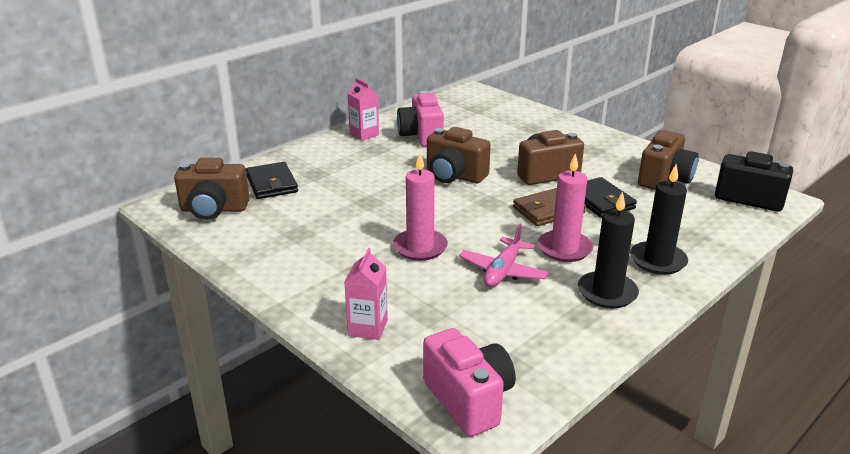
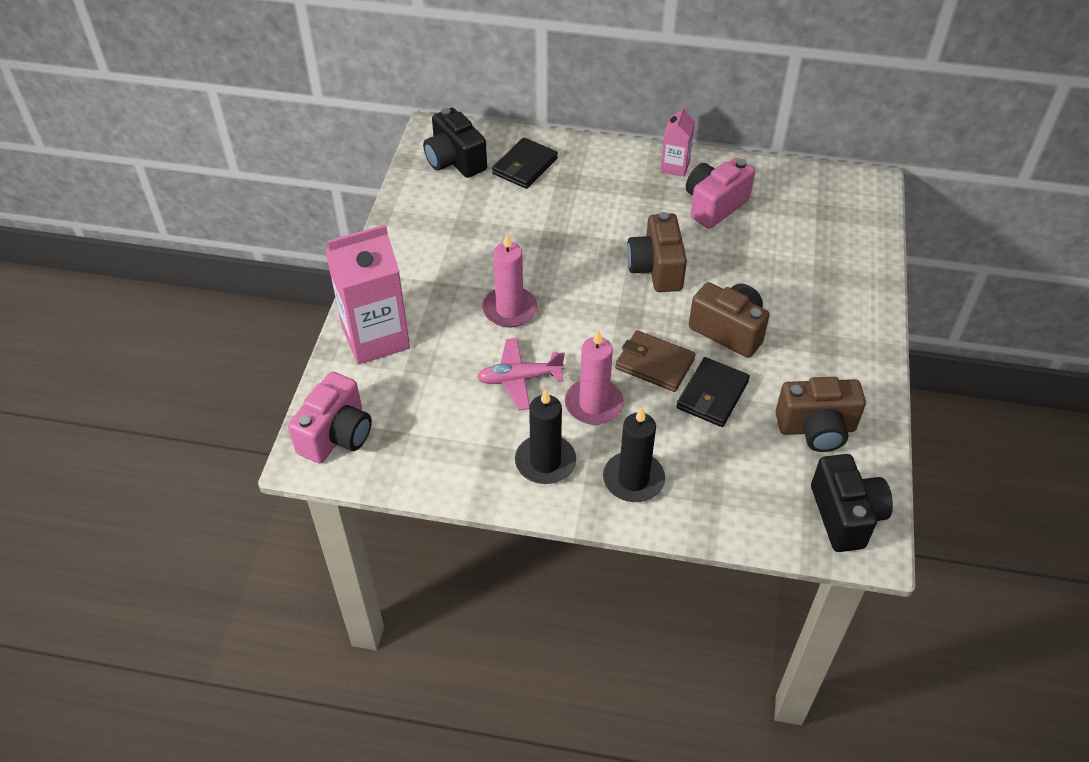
camera: 55 degrees right, 20 degrees up
(214, 209) = (455, 161): brown camera -> black camera
(368, 328) = (375, 338): pink carton -> pink carton, size x1.91

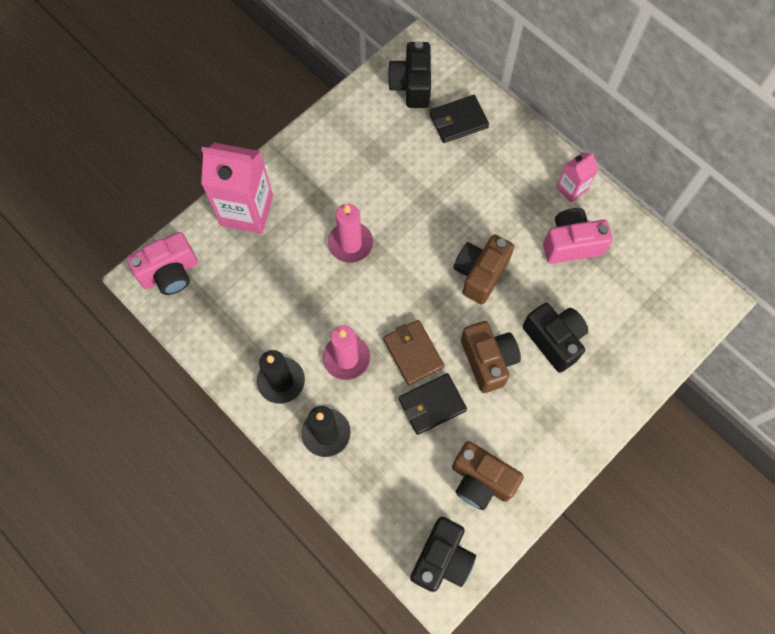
camera: 35 degrees right, 20 degrees up
(519, 379) = (314, 305): pink plane -> none
(771, 283) = (554, 340): none -> black camera

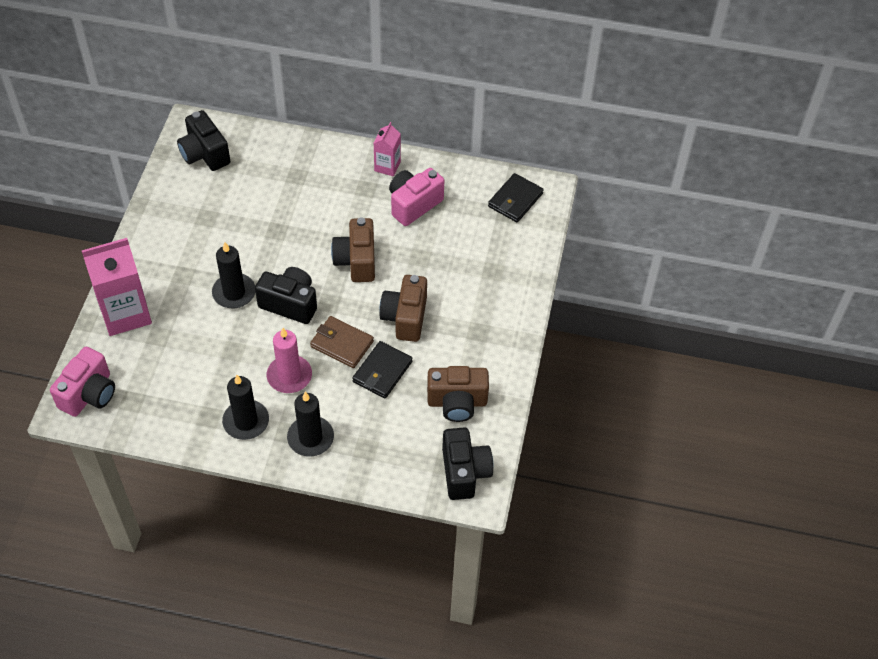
camera: 35 degrees left, 15 degrees down
(350, 243) = (234, 293): pink candle -> black candle
(458, 121) = (262, 161): black wallet -> black wallet (515, 200)
(488, 360) = (405, 318): brown camera -> brown camera turned 120 degrees counterclockwise
(554, 340) = (446, 277): black camera -> black camera (290, 303)

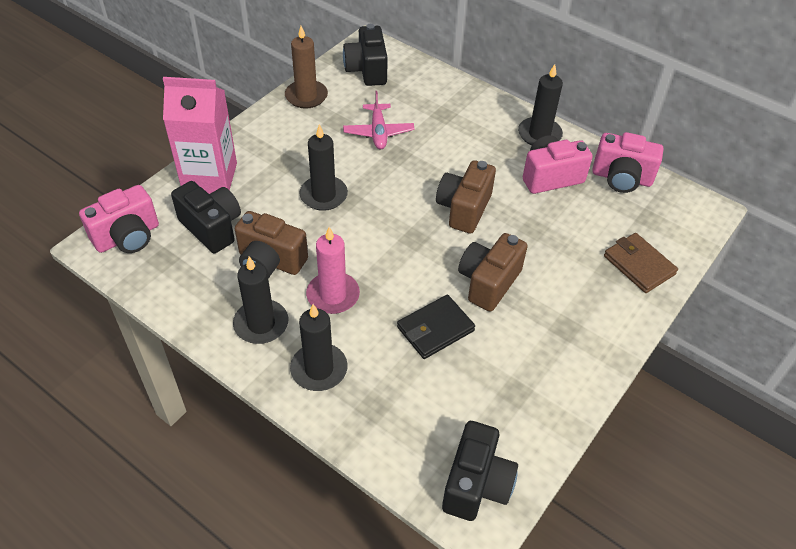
camera: 25 degrees right, 5 degrees down
(164, 202) = (306, 96): none -> brown candle
(249, 215) = (378, 132): none -> pink plane
(290, 303) = (373, 225): black camera -> black camera (212, 227)
(342, 344) = (406, 284): brown wallet -> brown wallet (639, 265)
(387, 166) = (539, 134): pink carton -> black candle
(457, 402) = (505, 397): brown camera -> brown camera (270, 262)
(471, 184) = (621, 178): none -> pink camera
(515, 200) = (665, 208): black wallet -> none

